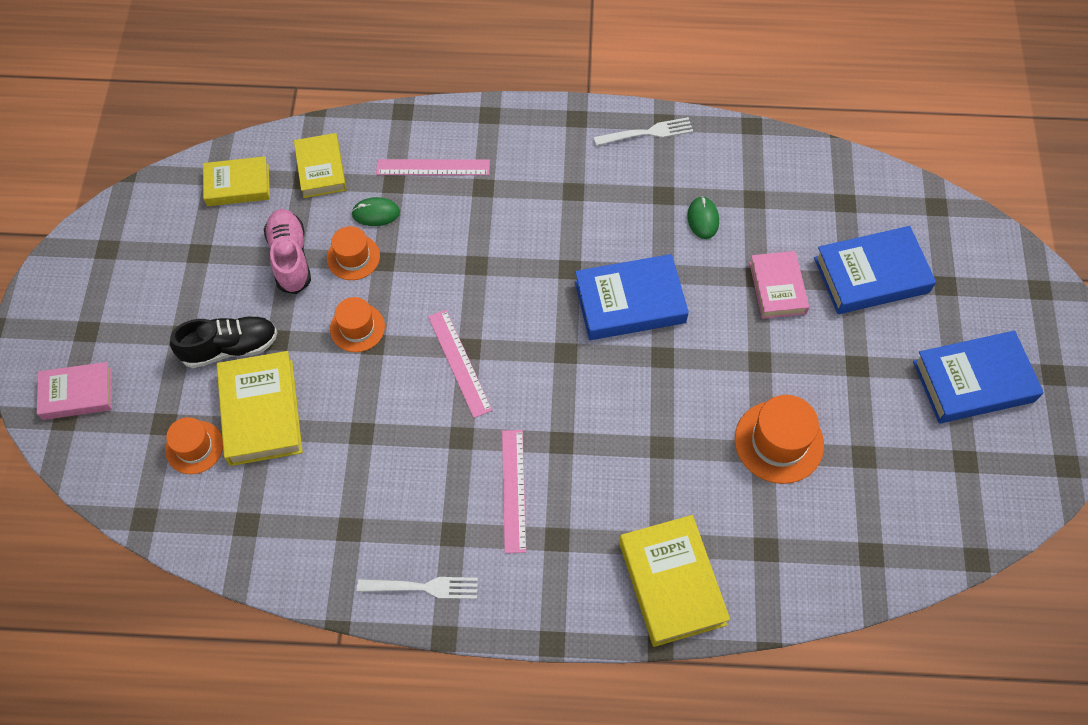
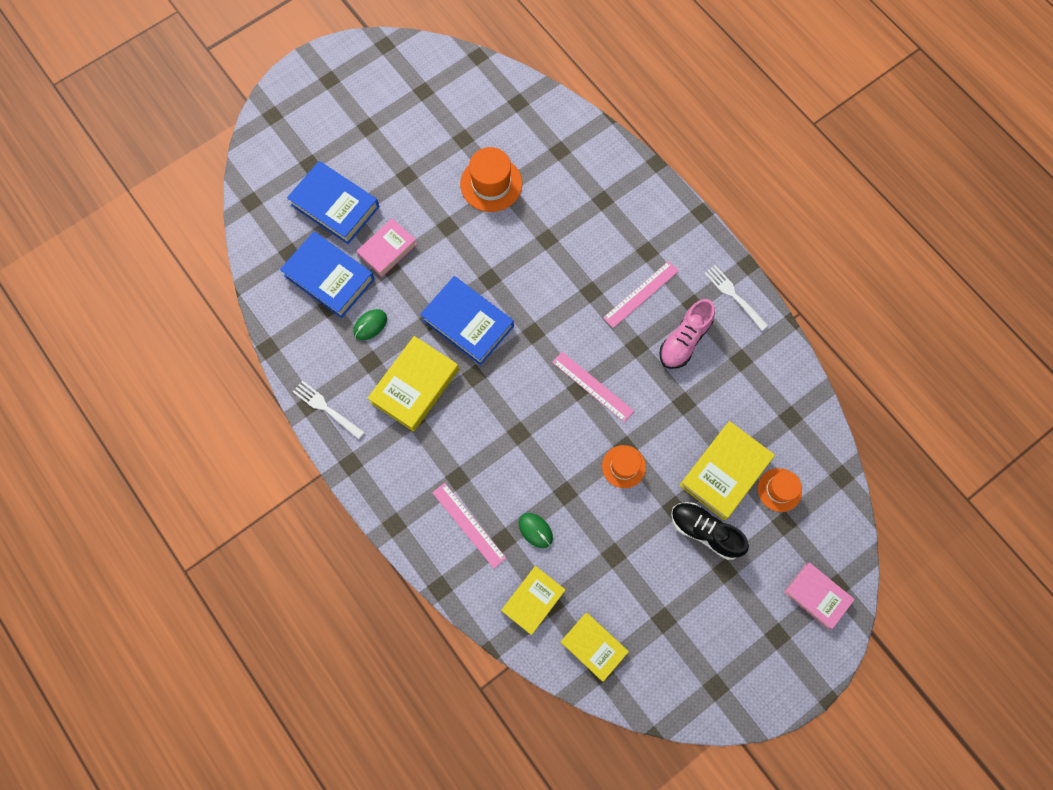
camera: 130 degrees left, 10 degrees up
(290, 258) = (614, 555): pink shoe -> pink shoe (684, 340)
(353, 257) = (579, 514): orange hat -> none
(459, 362) = (592, 386): pink ruler -> pink ruler turned 75 degrees counterclockwise
(671, 583) = (619, 181): yellow book -> yellow book (415, 386)
(973, 381) = (367, 114): blue book -> blue book (329, 277)

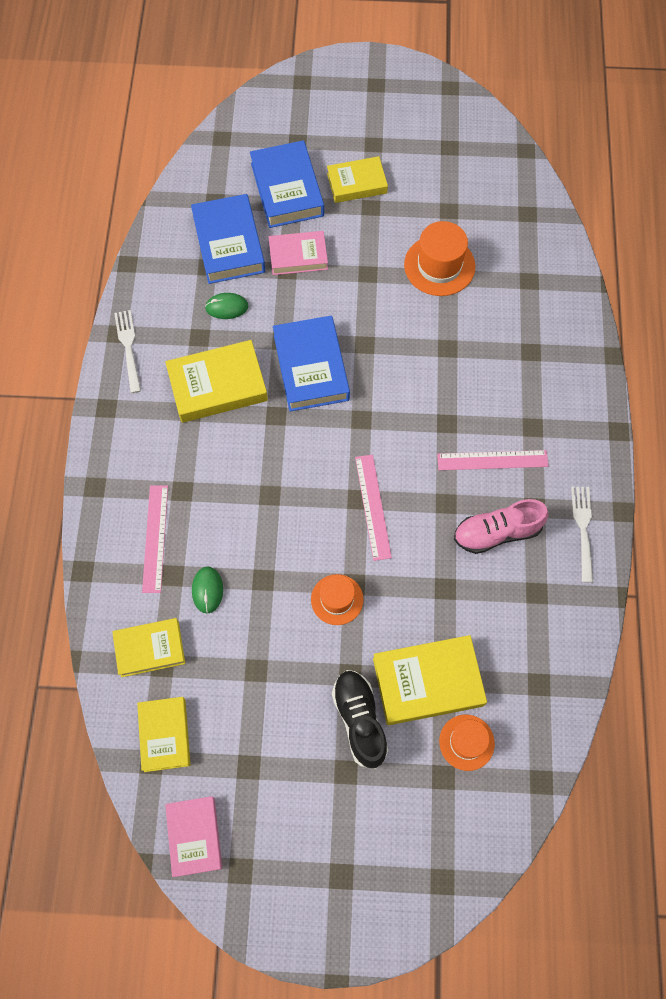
camera: 40 degrees right, 5 degrees down
(381, 165) = (357, 183): none -> yellow book
(817, 596) = (414, 873): pink book -> pink book (194, 836)

